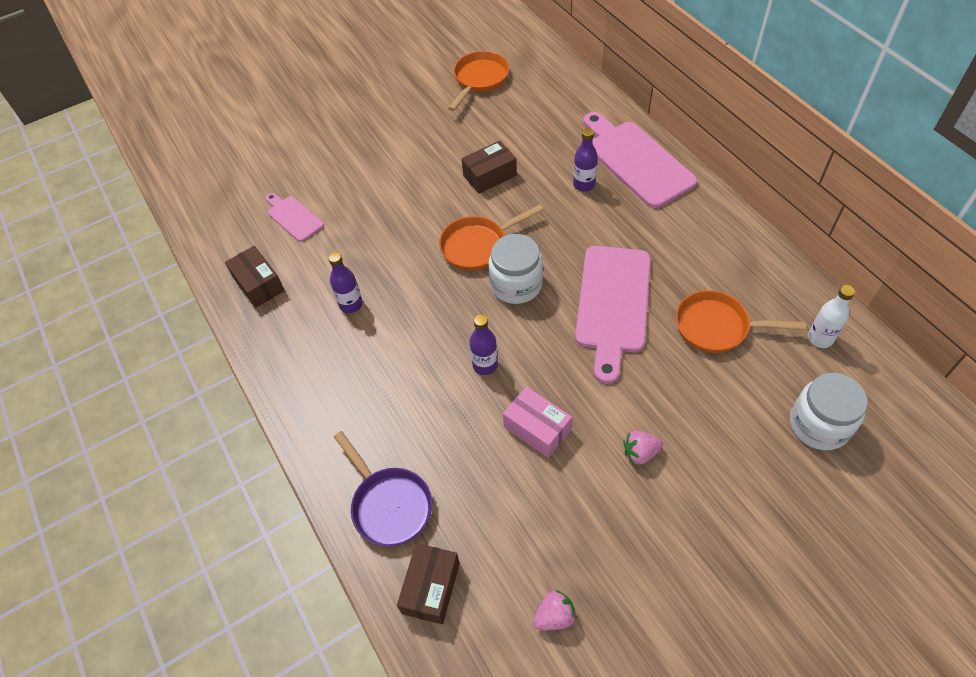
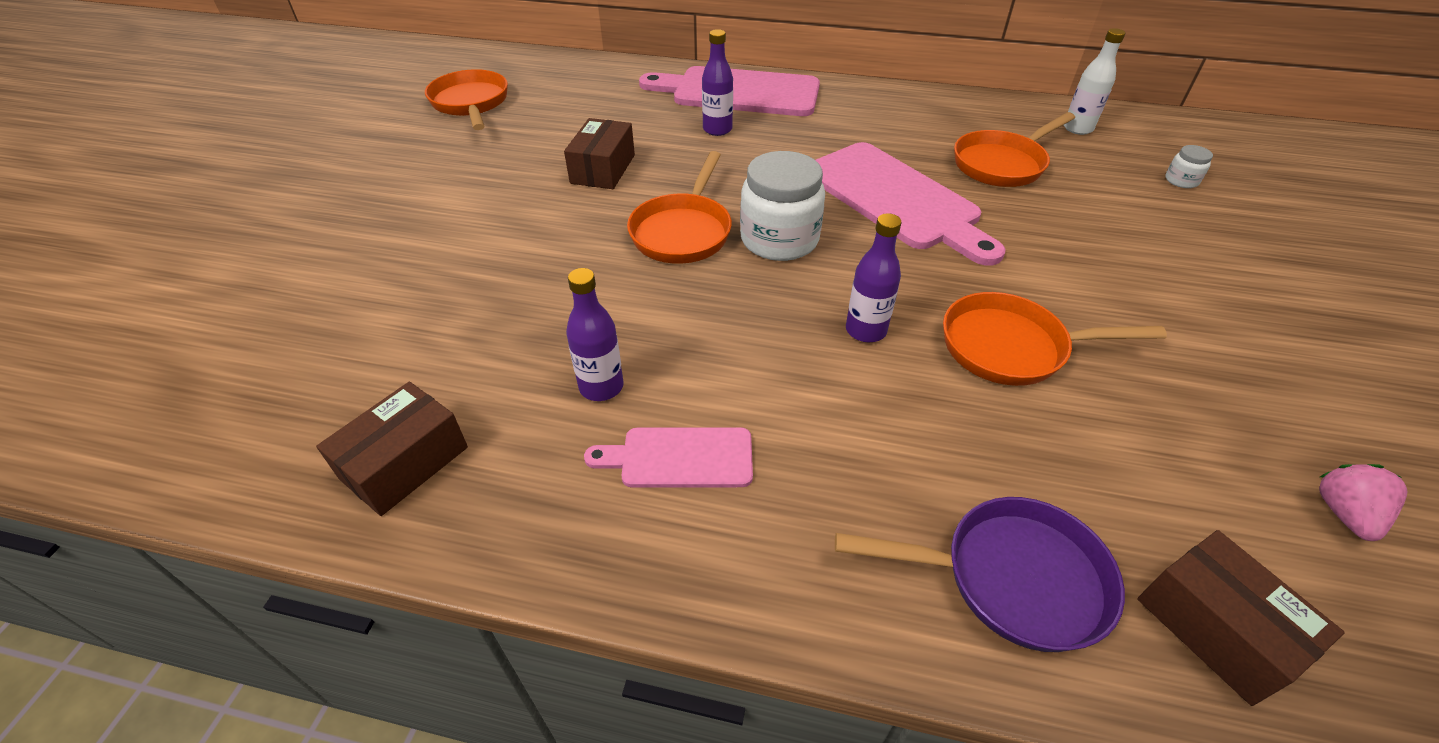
camera: 50 degrees left, 10 degrees down
(258, 284) = (404, 463): brown box -> brown box turned 60 degrees counterclockwise
(293, 217) = (364, 346): pink cutting board -> pink cutting board (679, 457)
(537, 428) = (1012, 347): pink box -> orange pan
(640, 453) = (1123, 295): pink strawberry -> none
(819, 425) = (1181, 180): white jar -> white jar, size x0.45

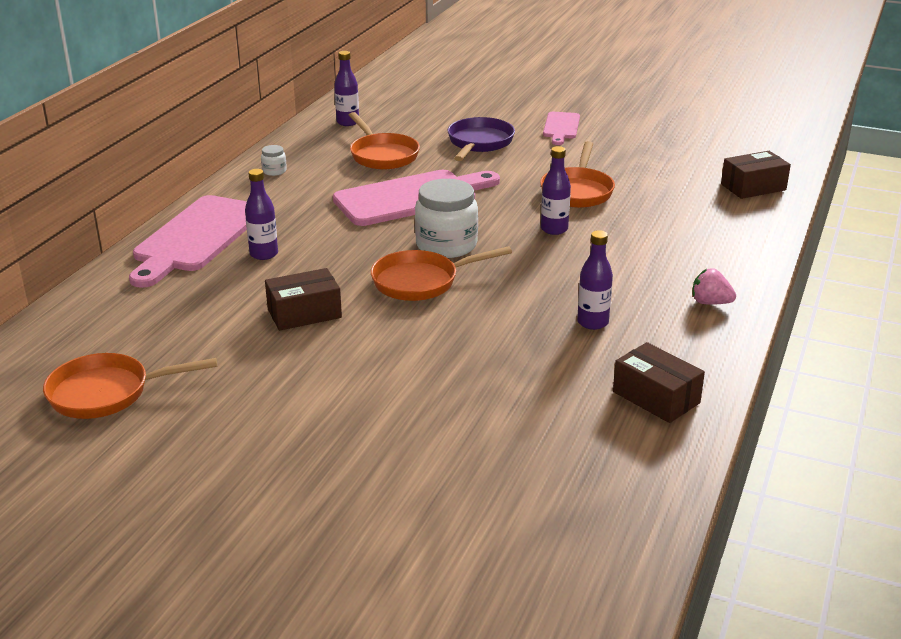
camera: 80 degrees left, 15 degrees down
(603, 169) = (304, 313): brown box -> brown box turned 45 degrees counterclockwise
(679, 457) = (656, 299): pink cutting board -> pink cutting board (561, 127)
(683, 231) = (421, 282): orange pan -> orange pan turned 135 degrees clockwise
(1011, 578) = (732, 222): purple pan -> purple pan (479, 143)
(1077, 128) = (347, 122): white bottle -> purple bottle
(1181, 180) = (429, 110): white jar -> white jar (274, 171)
(1344, 514) = (695, 147): pink strawberry -> pink strawberry (710, 302)

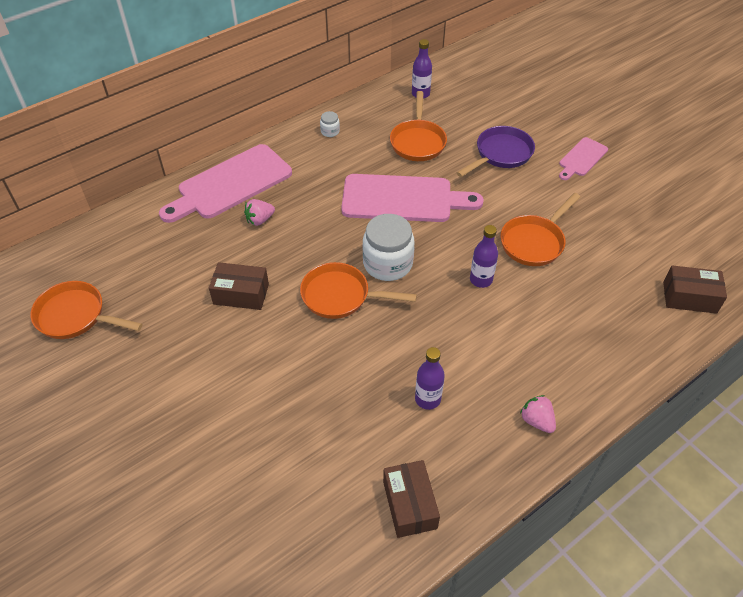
camera: 30 degrees right, 20 degrees up
(264, 254) = (260, 220): purple bottle -> pink strawberry

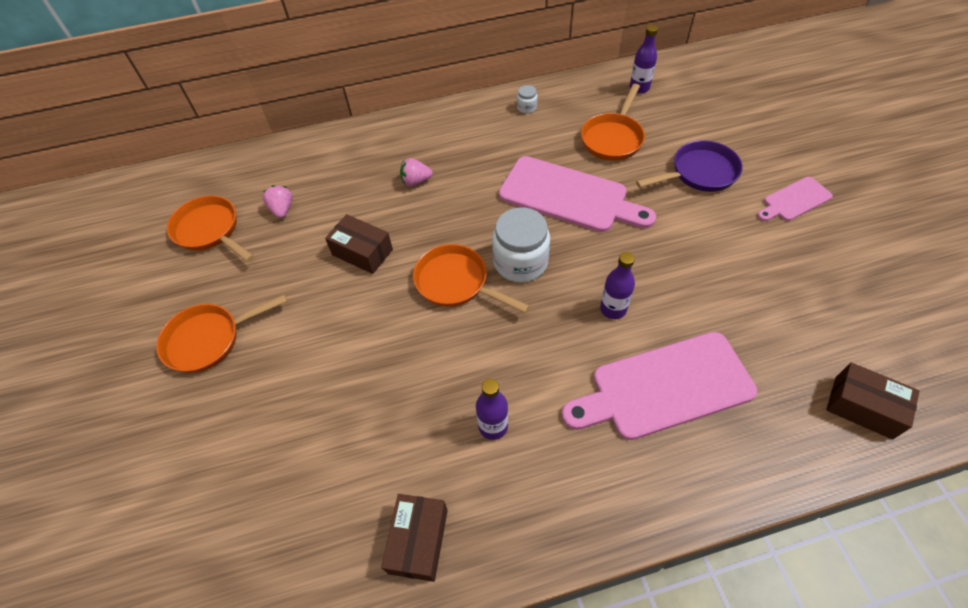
camera: 25 degrees right, 5 degrees up
(230, 184) = (406, 138): pink cutting board -> pink cutting board (664, 387)
(534, 242) = (694, 283): orange pan -> orange pan (209, 339)
(537, 421) = (603, 496): pink strawberry -> pink strawberry (282, 209)

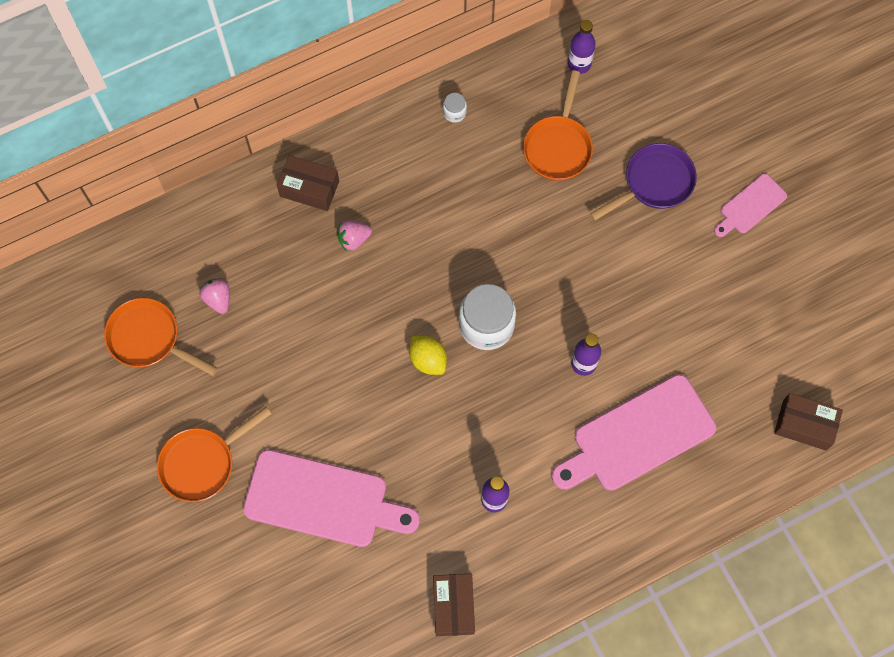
camera: 15 degrees left, 15 degrees up
(362, 252) = (322, 339): brown box -> brown box (309, 189)
(456, 283) = (428, 360): orange pan -> yellow lemon
(569, 196) = (522, 235): pink cutting board -> pink cutting board (323, 500)

